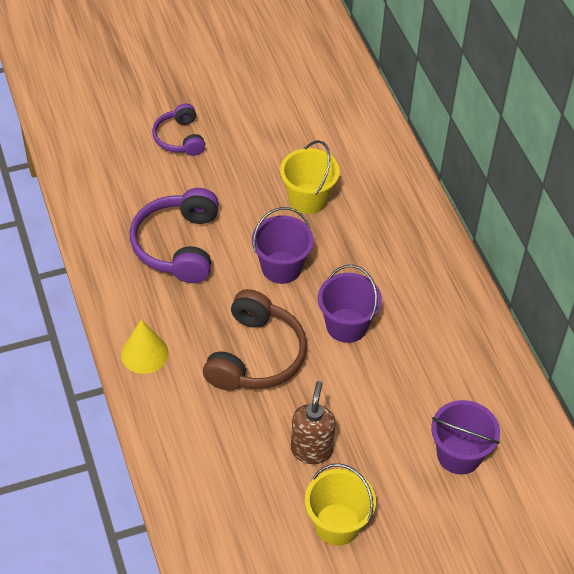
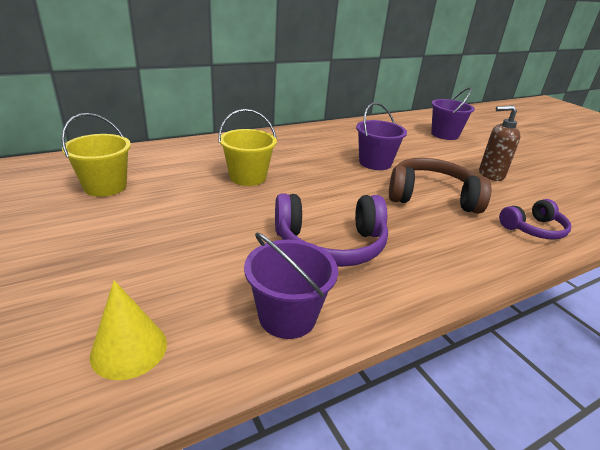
camera: 100 degrees left, 20 degrees down
(144, 353) = (481, 255): yellow cone -> yellow cone (129, 349)
(179, 138) = (156, 255): purple headphones -> purple headphones (533, 229)
(281, 267) = (332, 188): purple bucket -> purple bucket (287, 316)
(337, 524) = (532, 167): yellow bucket -> yellow bucket (105, 186)

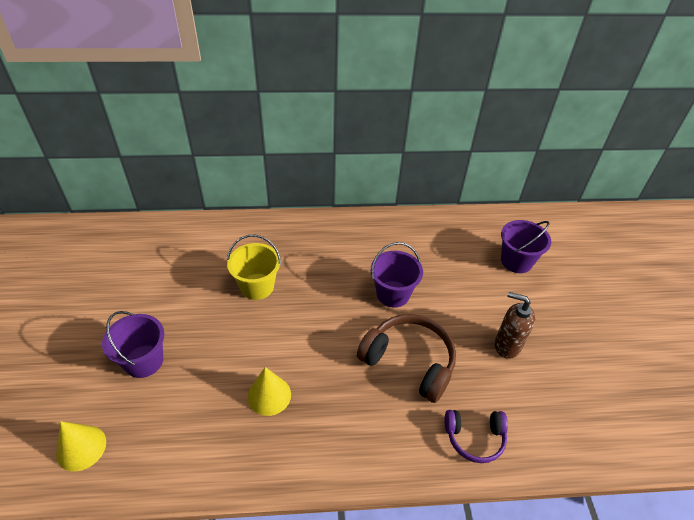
camera: 25 degrees right, 15 degrees up
(105, 186) = (140, 271): yellow bucket -> none
(287, 316) = (188, 458): purple bucket -> purple bucket (144, 361)
(330, 244) = (269, 395): purple headphones -> yellow cone

